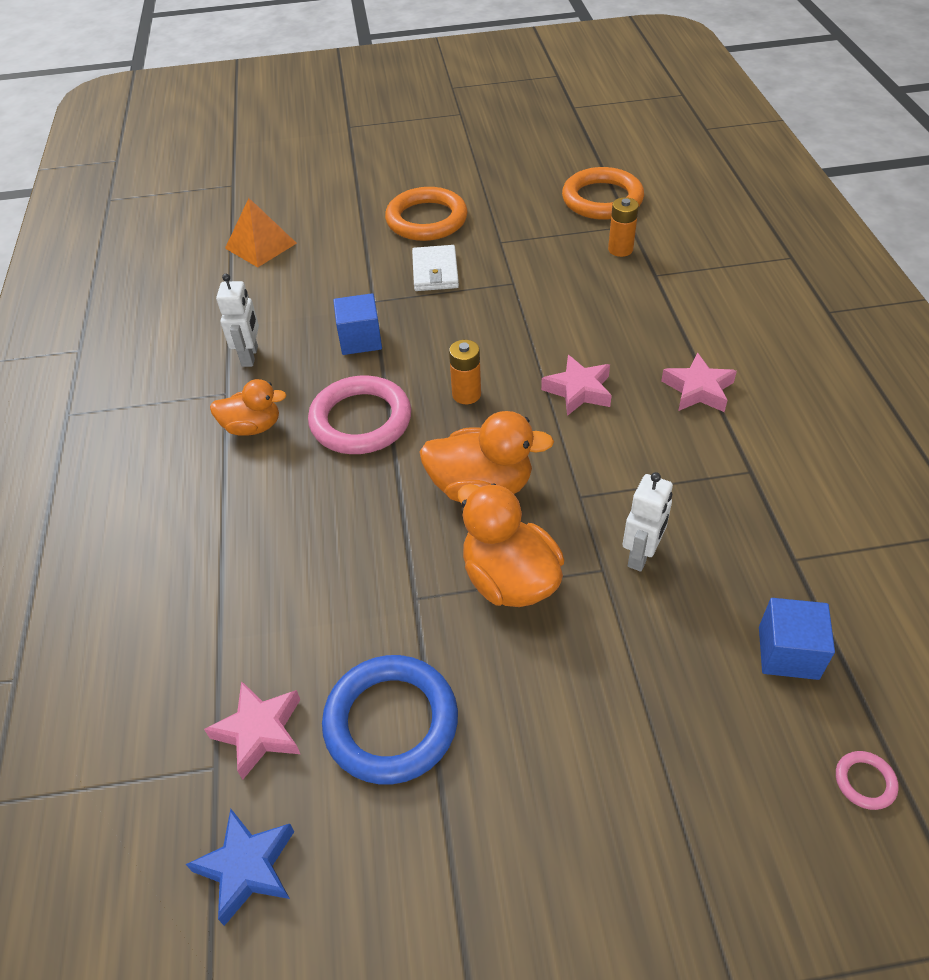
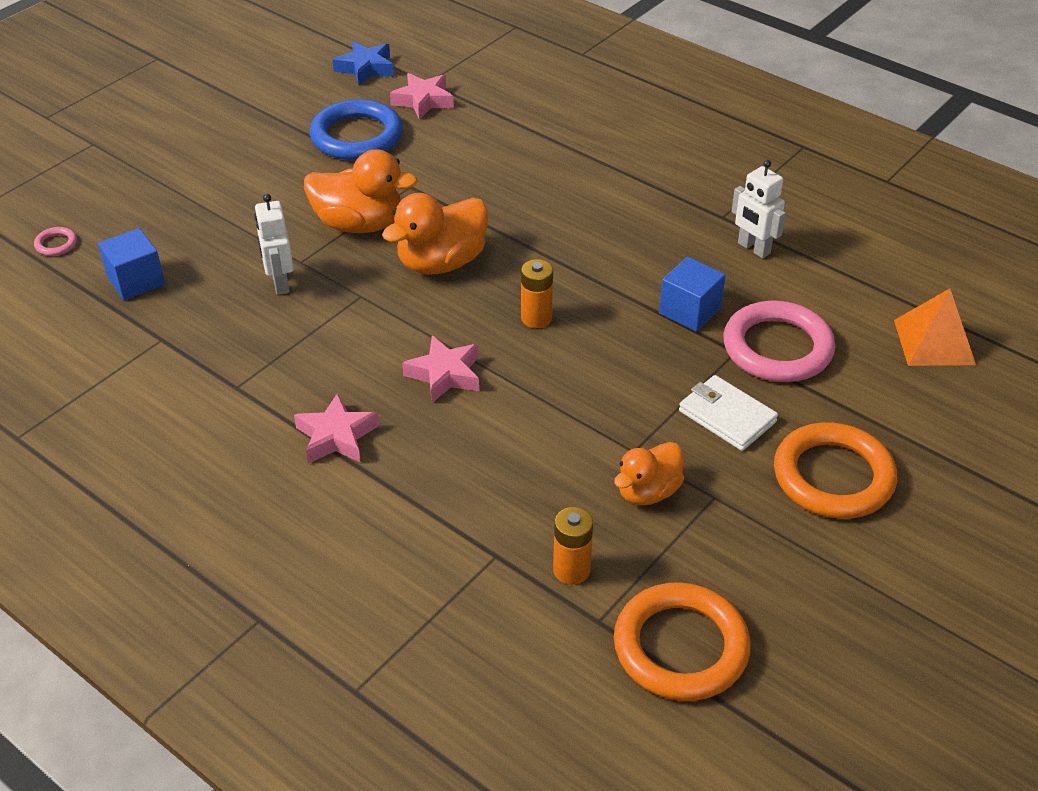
camera: 135 degrees right, 5 degrees down
(252, 427) = (663, 208): orange duck -> orange duck (648, 492)
(361, 420) = (592, 255): pink ring -> pink ring (777, 348)

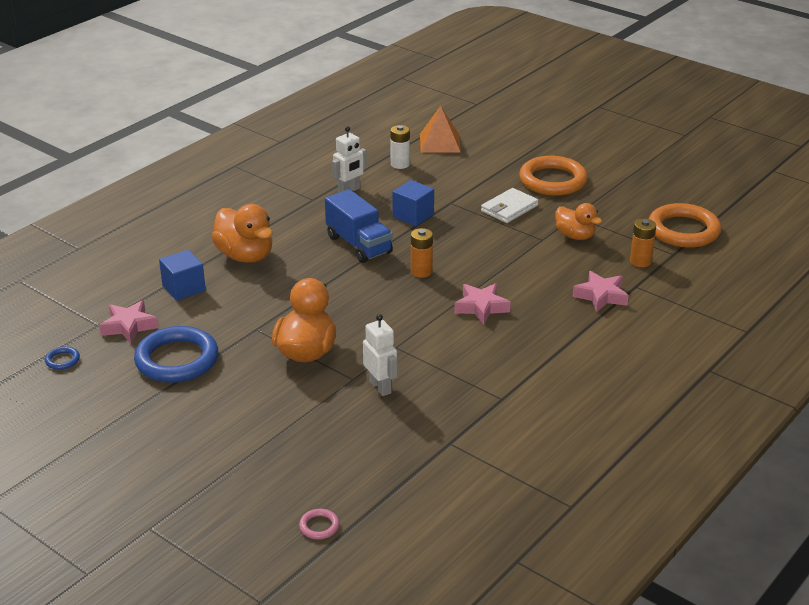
camera: 90 degrees left, 10 degrees down
(136, 281) = (375, 467): blue cube -> blue cube (184, 288)
(280, 283) = (380, 387): white robot -> white robot turned 105 degrees counterclockwise
(336, 436) = (547, 349): pink star -> pink star (601, 296)
(366, 68) = (62, 360): blue star -> blue ring
(441, 263) = (358, 311): orange duck -> orange duck (245, 256)
(604, 260) = (359, 245): none -> blue truck
(777, 348) = (447, 189): pink ring -> none
(847, 298) = (400, 164): none -> white battery

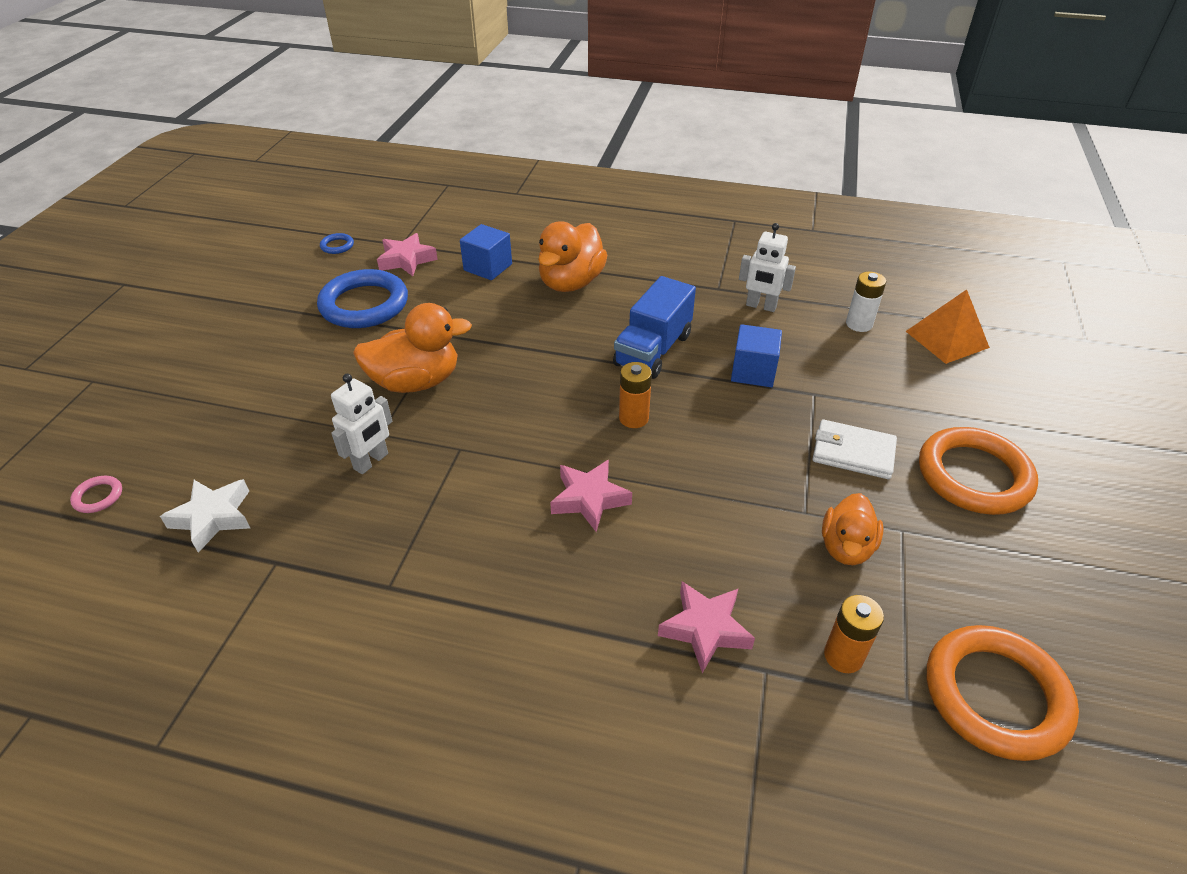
camera: 65 degrees right, 10 degrees up
(386, 467) = (213, 517): none -> white star

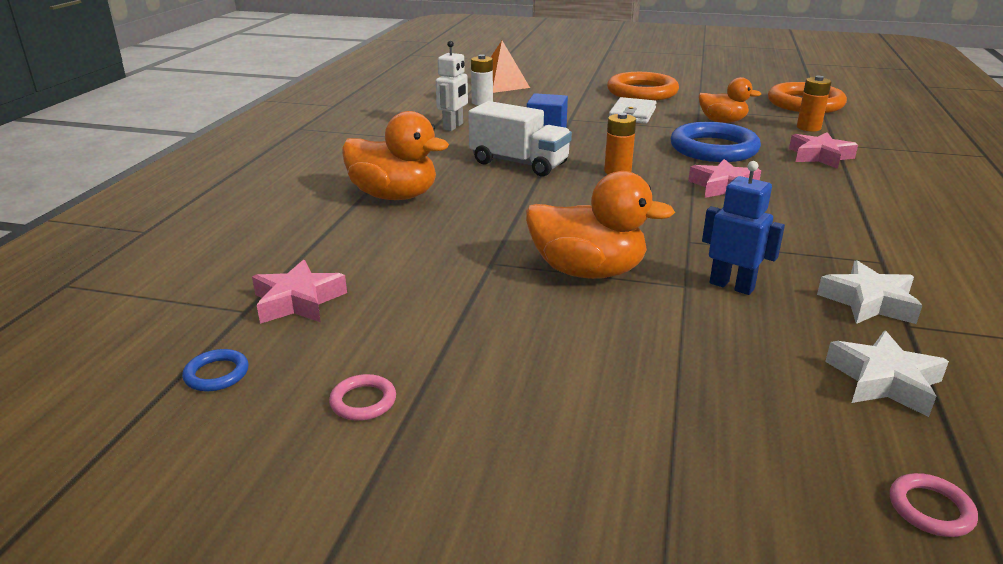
camera: 90 degrees left, 15 degrees down
(293, 292) = (363, 401): none -> pink ring
(318, 547) = (868, 302): none -> white star
(364, 304) = (414, 325): blue ring -> blue ring (713, 149)
(371, 461) = (732, 286): white robot -> blue robot
(416, 382) = (587, 271): orange duck -> orange duck turned 120 degrees clockwise
(488, 267) = (342, 242): blue cube -> none
(653, 350) = (519, 163): blue truck -> white truck

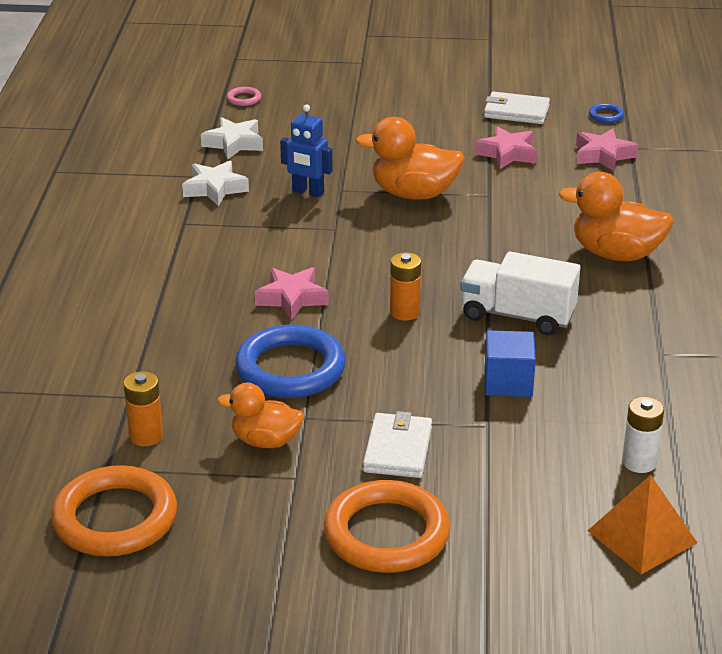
camera: 170 degrees right, 5 degrees up
(363, 401) = (516, 112): pink ring -> white wallet
(453, 127) = (638, 385): white robot -> none
(820, 156) = (164, 365): pink star -> pink star (507, 154)

